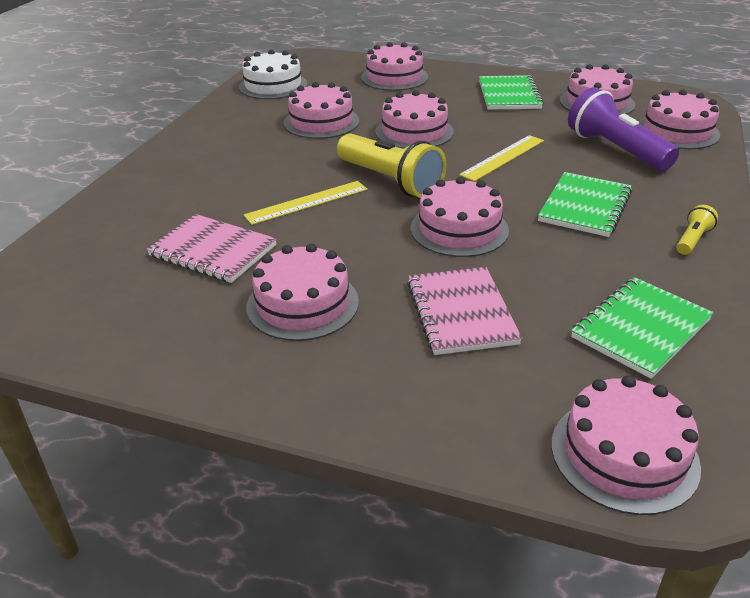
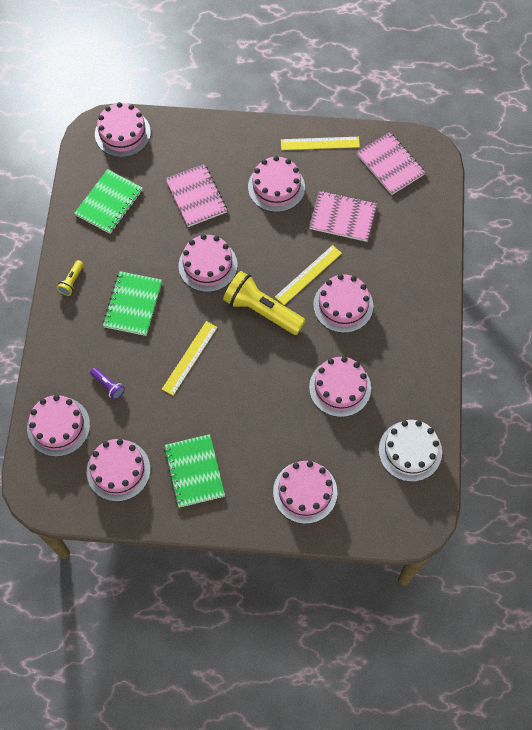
camera: 165 degrees right, 30 degrees up
(75, 303) = (390, 164): none -> pink notebook
(177, 357) = (320, 143): none -> yellow ruler
(414, 132) = (262, 385): pink cake -> pink cake (343, 305)
(616, 150) = (108, 385): purple flashlight -> purple flashlight, size x0.46

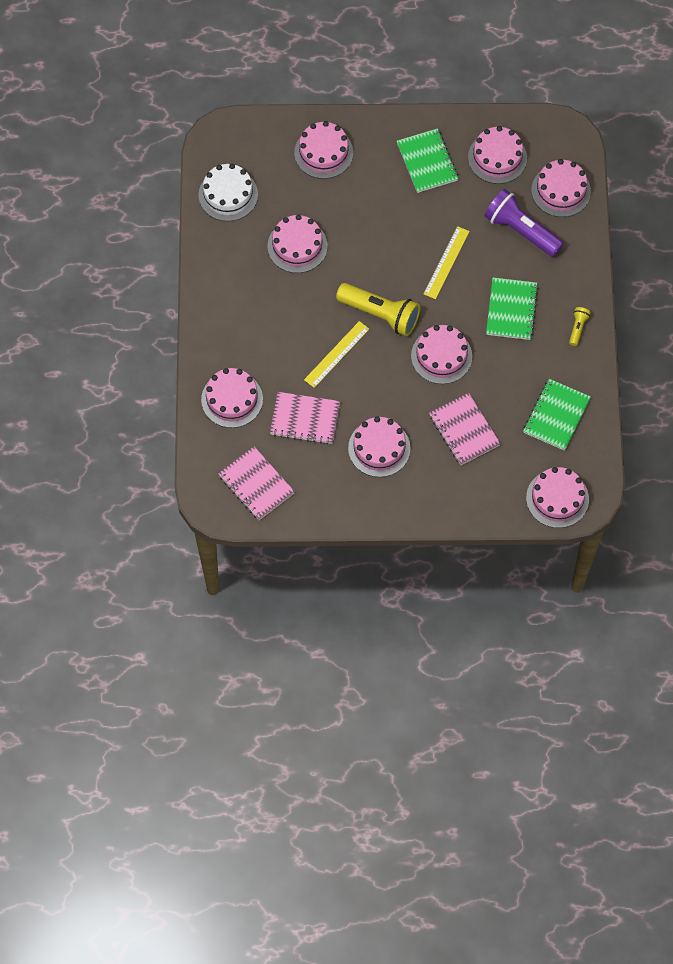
camera: 175 degrees right, 0 degrees up
(108, 385) = (521, 230): purple flashlight -> purple flashlight, size x2.18
(320, 143) = (335, 504): yellow ruler -> none
(343, 305) = (299, 326): pink cake -> pink cake (232, 399)

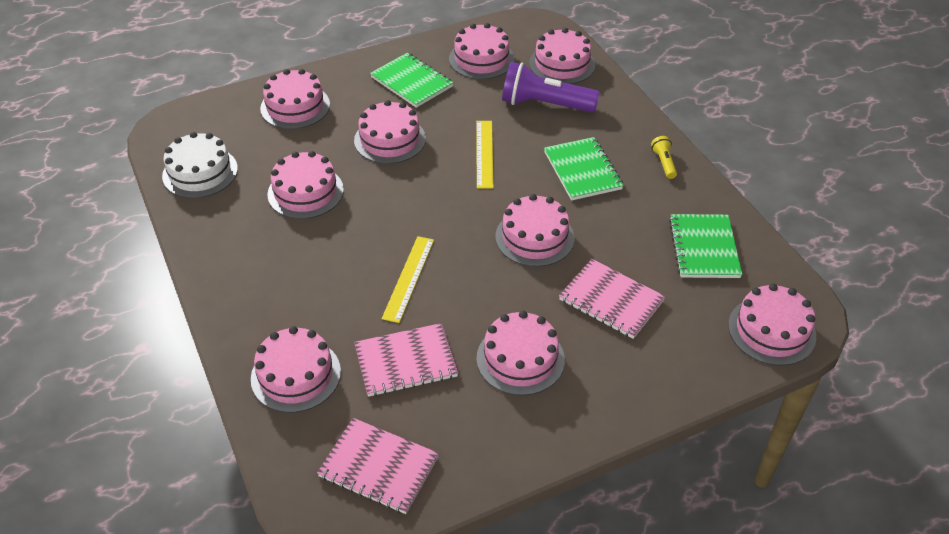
camera: 25 degrees left, 20 degrees down
(380, 314) = (439, 222): yellow flashlight -> none
(381, 218) = (390, 139): none -> pink cake

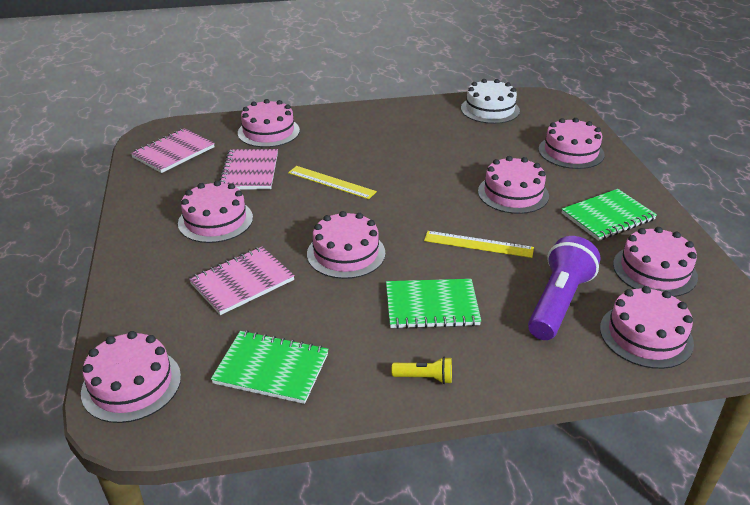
camera: 105 degrees right, 10 degrees down
(305, 192) = (452, 148): pink cake -> none

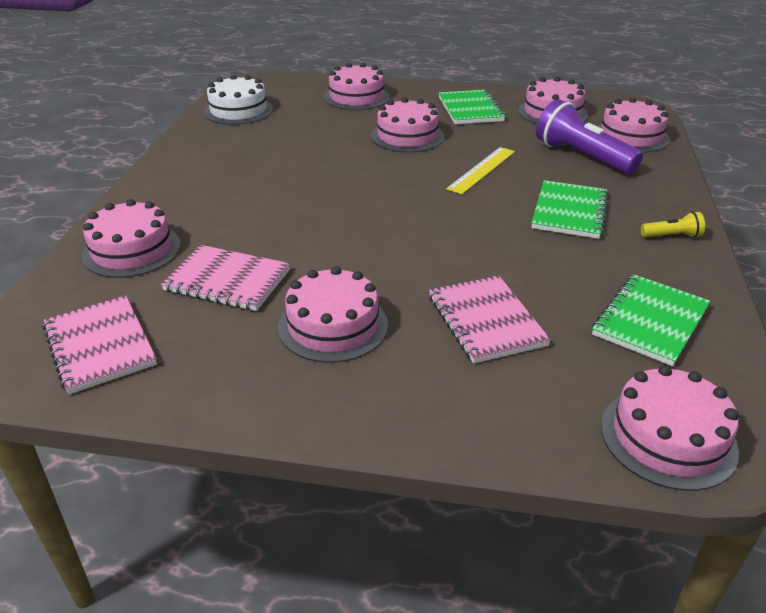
camera: 70 degrees left, 0 degrees up
(331, 182) = (307, 225): yellow ruler -> none
(346, 253) = (461, 241): pink cake -> none
(424, 377) = (672, 236): yellow flashlight -> yellow flashlight turned 60 degrees clockwise

